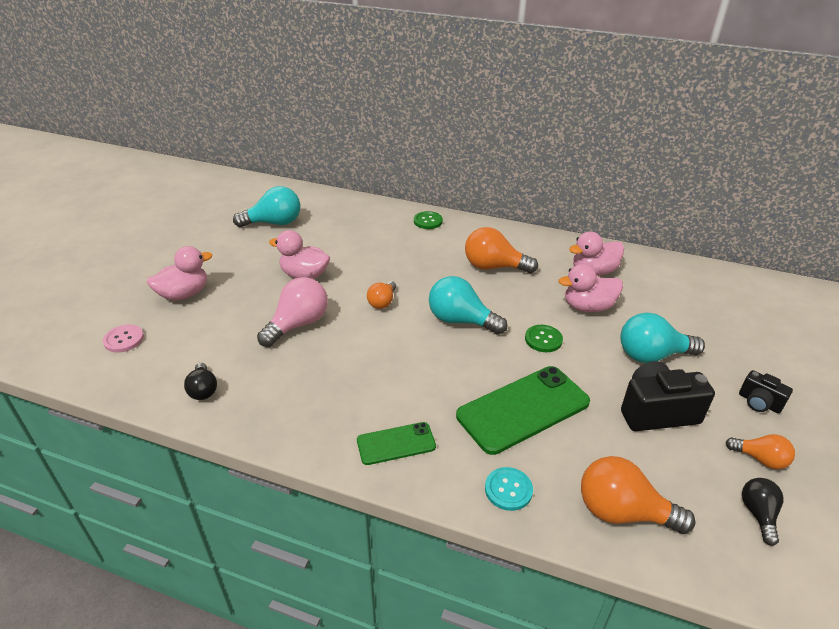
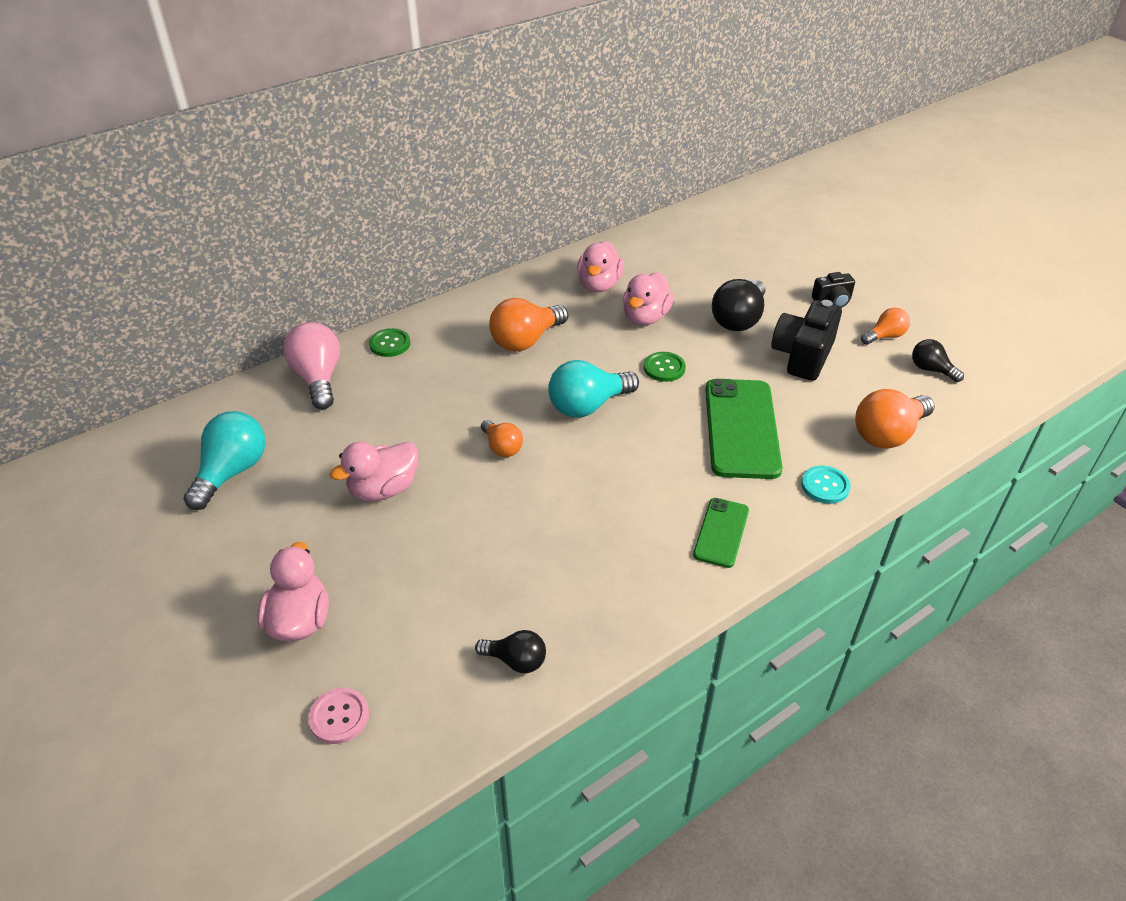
camera: 55 degrees left, 5 degrees up
(298, 324) = (474, 532): pink light bulb -> pink light bulb (318, 378)
(652, 355) = (738, 319): turquoise light bulb -> black light bulb

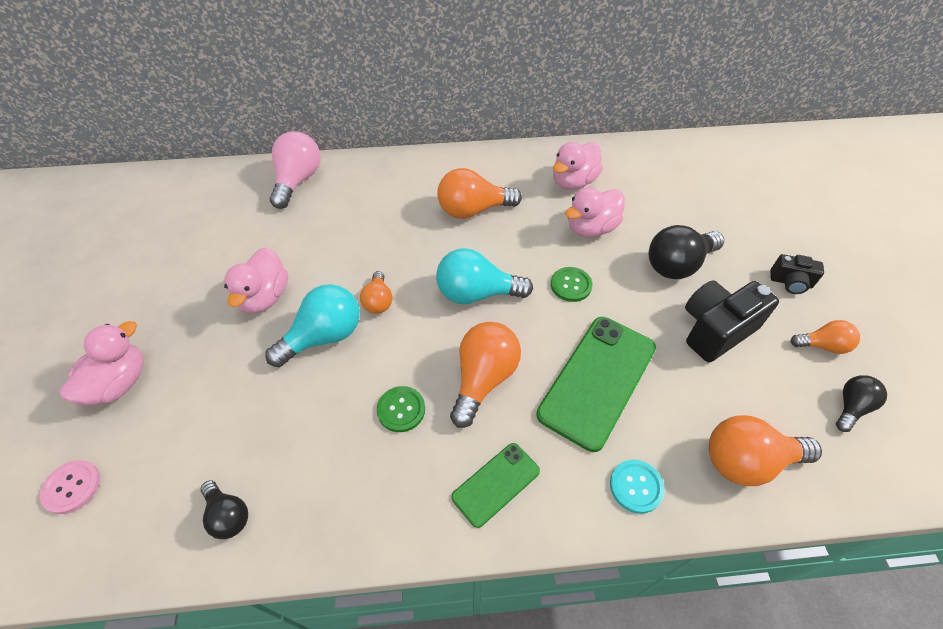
camera: 30 degrees right, 10 degrees up
(232, 472) = (182, 233): turquoise light bulb -> turquoise light bulb (324, 336)
(383, 489) = (264, 297): pink duck -> pink duck turned 75 degrees counterclockwise
(390, 344) = (369, 172): green button -> green button (401, 409)
(649, 466) = (483, 379): none -> orange light bulb
(931, 369) = (851, 407): black light bulb -> black light bulb turned 60 degrees clockwise

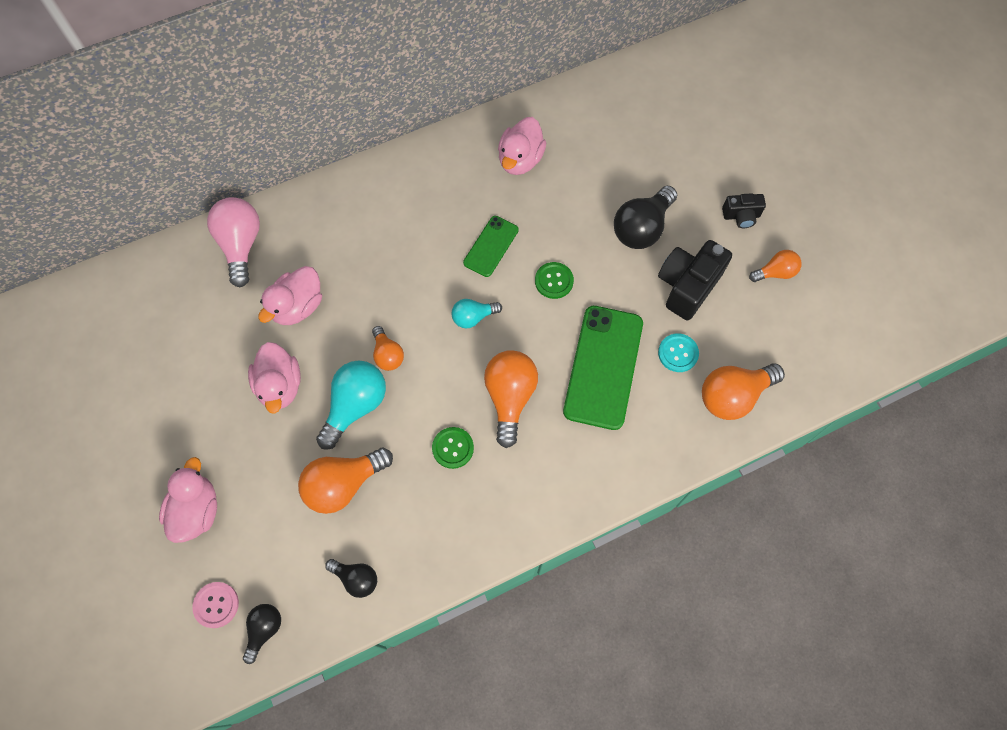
camera: 20 degrees left, 15 degrees up
(473, 210) = (434, 225): orange light bulb -> orange light bulb (343, 484)
(476, 293) = (473, 317): turquoise light bulb -> turquoise light bulb, size x0.58
(496, 484) = (551, 481): green phone -> green phone (491, 246)
(591, 228) = (553, 211): pink duck -> pink duck (297, 306)
(636, 486) = (656, 445): turquoise button -> turquoise button (678, 353)
(851, 407) = (803, 323): black light bulb -> black light bulb (264, 630)

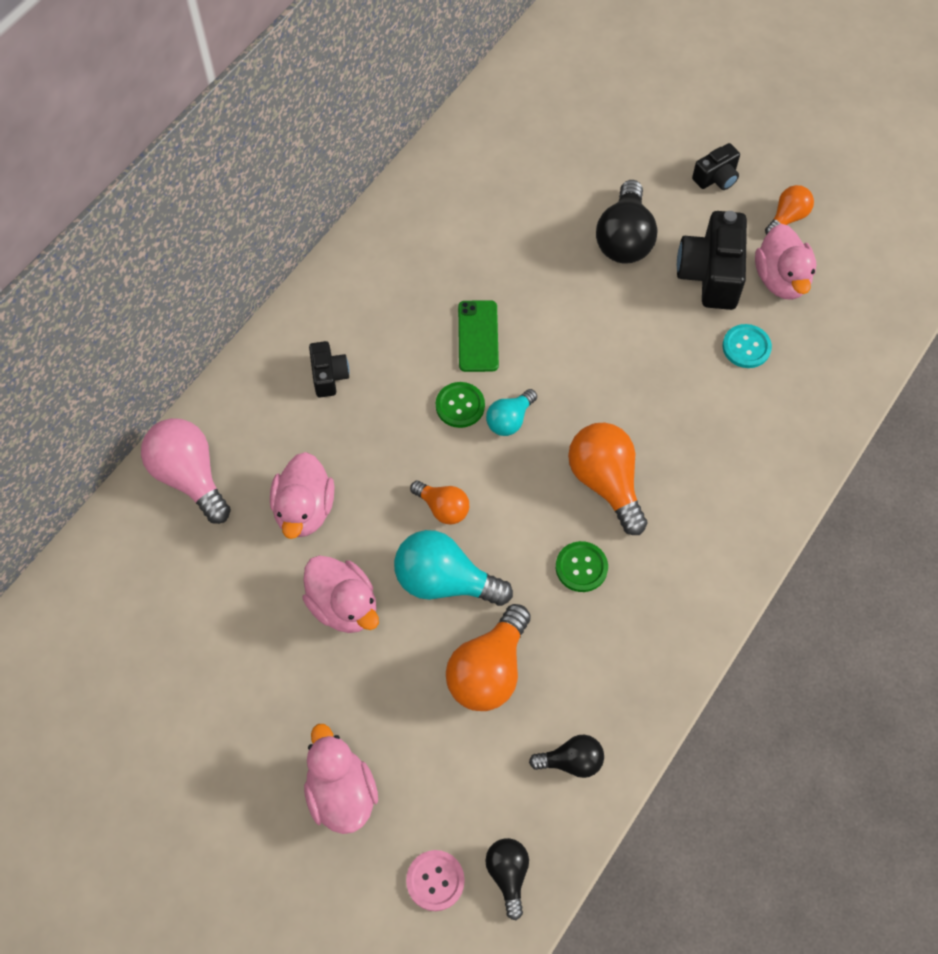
camera: 30 degrees left, 5 degrees down
(355, 406) = (444, 581): turquoise light bulb -> turquoise light bulb turned 75 degrees counterclockwise
(373, 223) = (329, 376): none -> black camera
(520, 160) = (447, 230): pink duck -> pink duck (781, 279)
(554, 281) = (570, 338): green button -> green button (460, 406)
(603, 367) = (681, 400): green phone -> none
(733, 396) = (828, 361): orange light bulb -> none

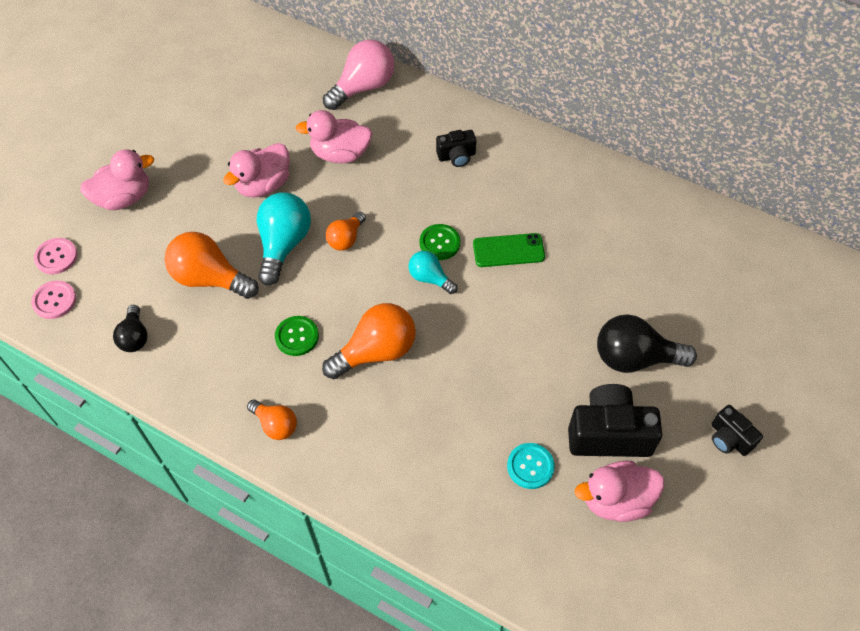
camera: 85 degrees right, 5 degrees down
(508, 874) = (54, 300): black light bulb -> pink button
(787, 218) = (695, 508): orange light bulb -> orange light bulb (275, 425)

